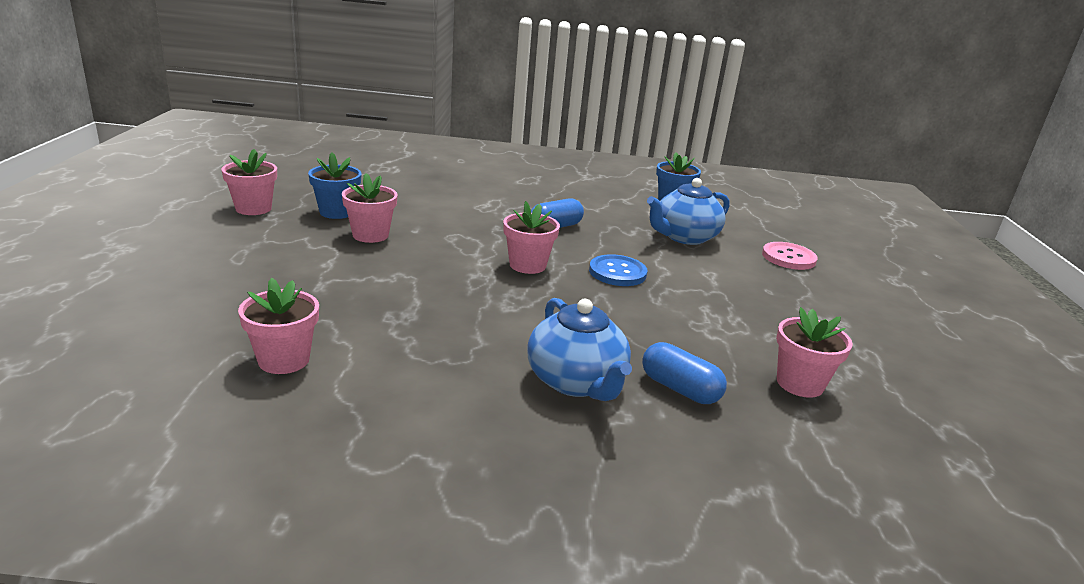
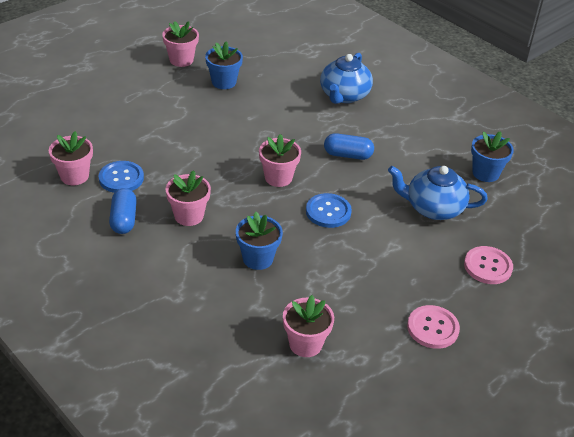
camera: 45 degrees right, 15 degrees up
(355, 335) = (121, 178): none -> blue button
(370, 235) = (218, 110): pink flower pot -> pink flower pot (189, 216)
(576, 382) = (184, 266): blue teapot -> blue teapot (344, 95)
(631, 337) = (258, 258): none -> blue flower pot
(679, 389) = (230, 302): blue capsule -> blue capsule (124, 219)
(844, 316) = (432, 328): none -> pink button

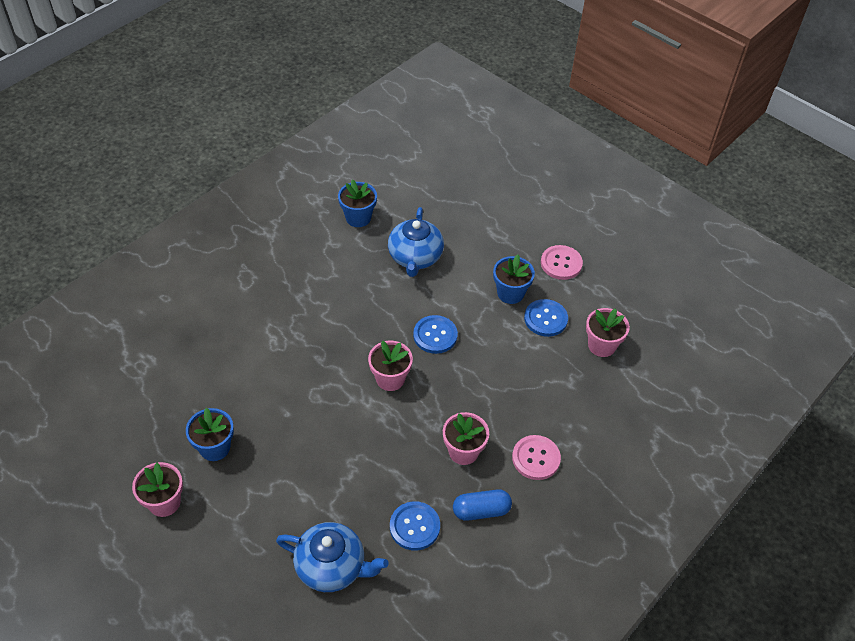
camera: 95 degrees left, 10 degrees up
(74, 176) = (418, 577): pink flower pot -> none
(258, 258) = (511, 387): blue flower pot -> blue flower pot (510, 293)
(344, 95) = (236, 327): blue teapot -> blue teapot (332, 567)
(347, 155) = (344, 322): blue capsule -> none
(347, 300) = (545, 319): none -> blue button
(488, 266) = (483, 225): pink button -> pink button (536, 458)

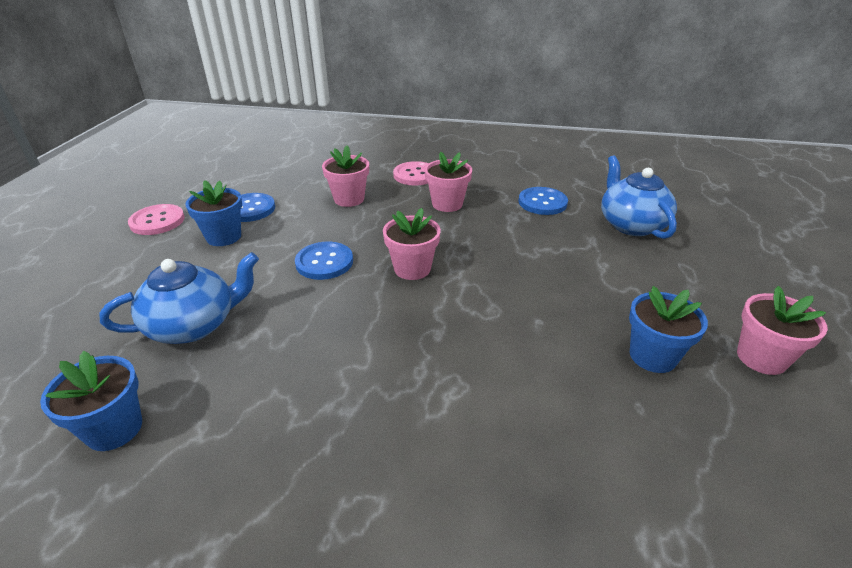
camera: 120 degrees left, 15 degrees down
(481, 510) = (489, 182): blue capsule -> none
(601, 345) = (265, 178): pink flower pot -> pink flower pot (349, 199)

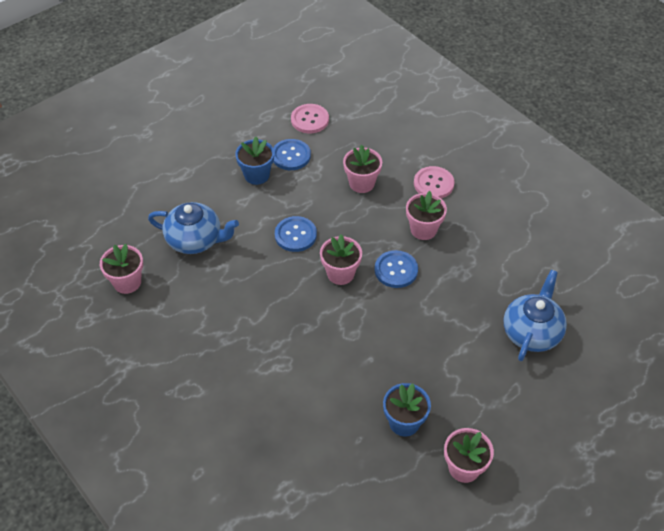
camera: 40 degrees right, 15 degrees up
(114, 429) = (127, 282): blue flower pot -> pink flower pot
(157, 221) = (229, 135): pink button -> pink button (310, 120)
(542, 202) = (494, 271): blue button -> blue button (396, 270)

